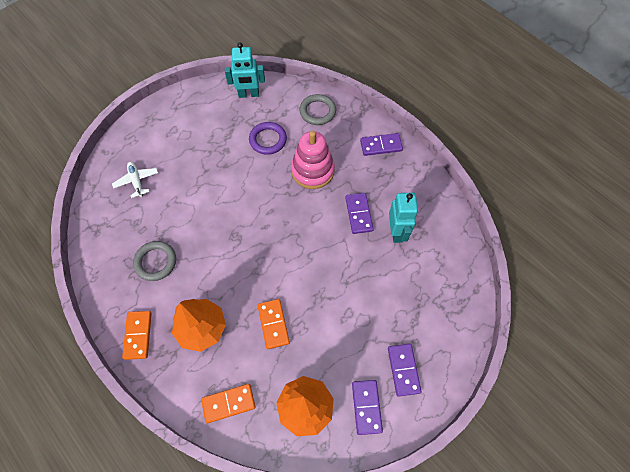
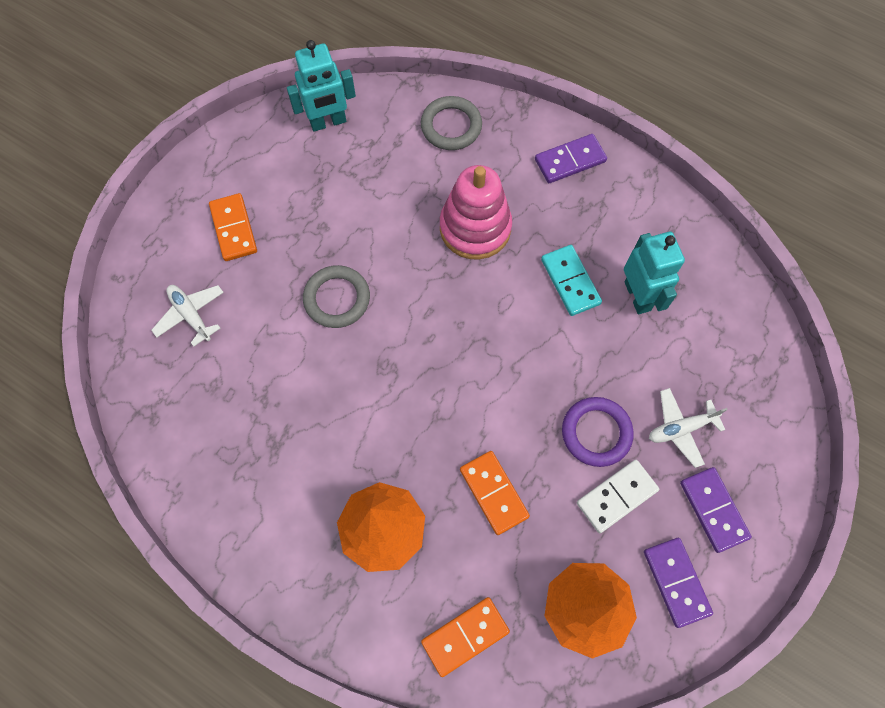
camera: 15 degrees left, 5 degrees up
(138, 335) = (283, 569): orange domino -> orange domino (234, 229)
(155, 262) = (270, 442): grey ring -> grey ring (337, 299)
(268, 140) = (386, 193): purple ring -> purple ring (596, 433)
(346, 346) = (617, 497): none -> white domino
(359, 214) = (570, 281): purple domino -> turquoise domino
(398, 316) = (681, 428): none -> white plane

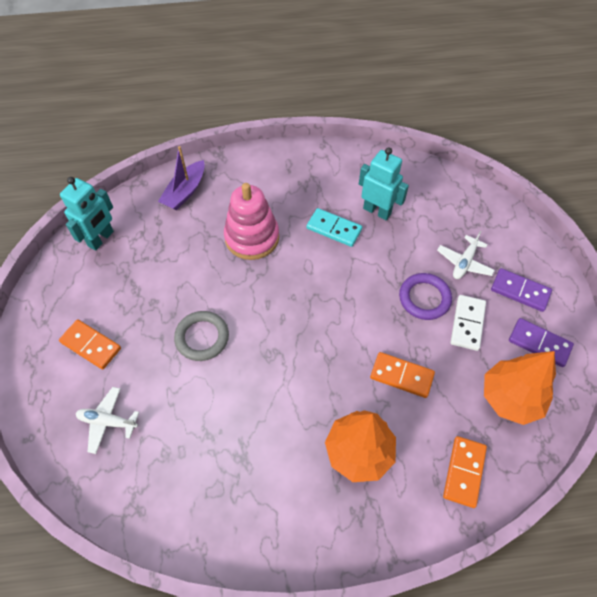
camera: 40 degrees left, 10 degrees down
(451, 126) = (185, 192): grey ring -> purple boat
(570, 161) = (273, 166): purple domino -> none

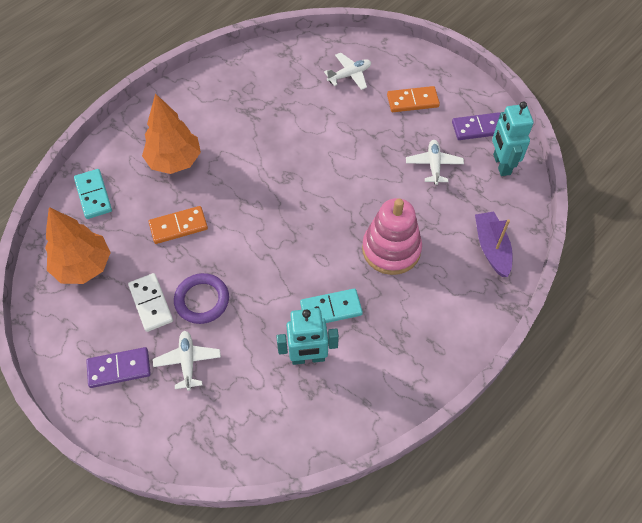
camera: 140 degrees right, 0 degrees up
(147, 275) = (434, 165): none -> white plane
(202, 337) = (346, 154): grey ring -> none
(464, 472) = (93, 195): orange domino -> turquoise domino
(539, 343) = (78, 328): purple domino -> purple domino (478, 128)

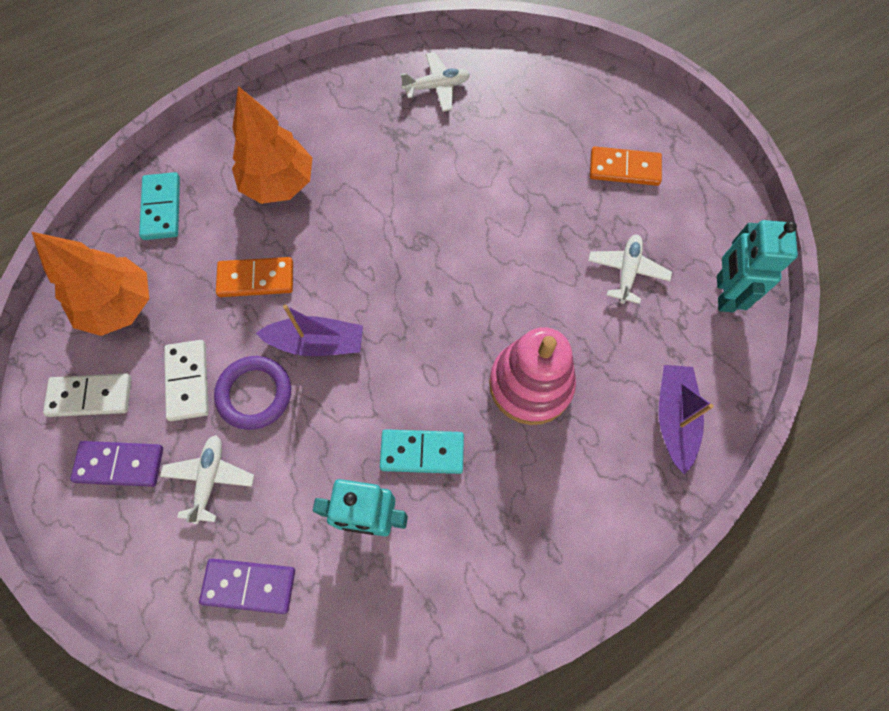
camera: 15 degrees right, 10 degrees up
(82, 330) = (90, 396): none -> white domino
(235, 257) = (317, 343): none -> purple boat
(349, 75) = (547, 111): white plane -> white plane (437, 87)
(478, 128) = (706, 230): purple domino -> purple domino (249, 586)

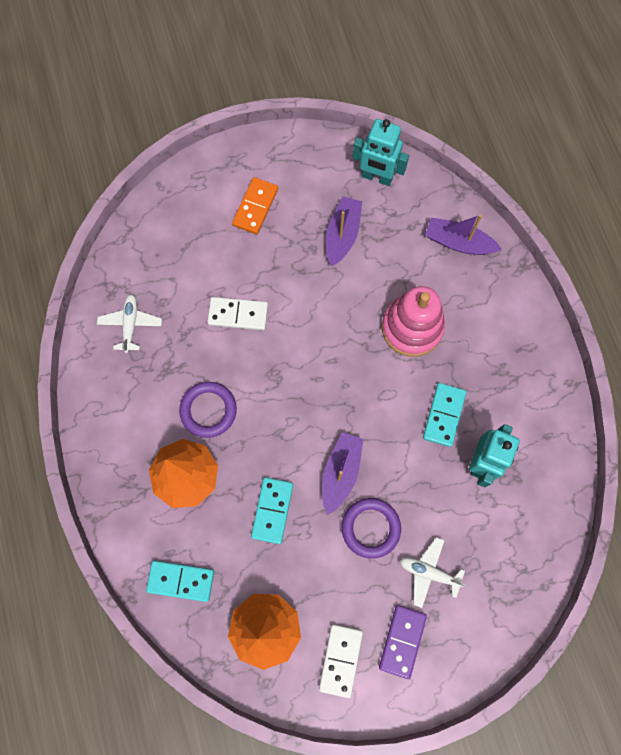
camera: 75 degrees left, 5 degrees up
(188, 381) = (347, 579): white domino -> white domino (238, 315)
(249, 586) = (511, 555): purple domino -> none
(256, 279) = (272, 510): orange domino -> turquoise domino
(359, 185) = (208, 410): none -> purple ring
(627, 271) = (342, 235): white plane -> purple boat

